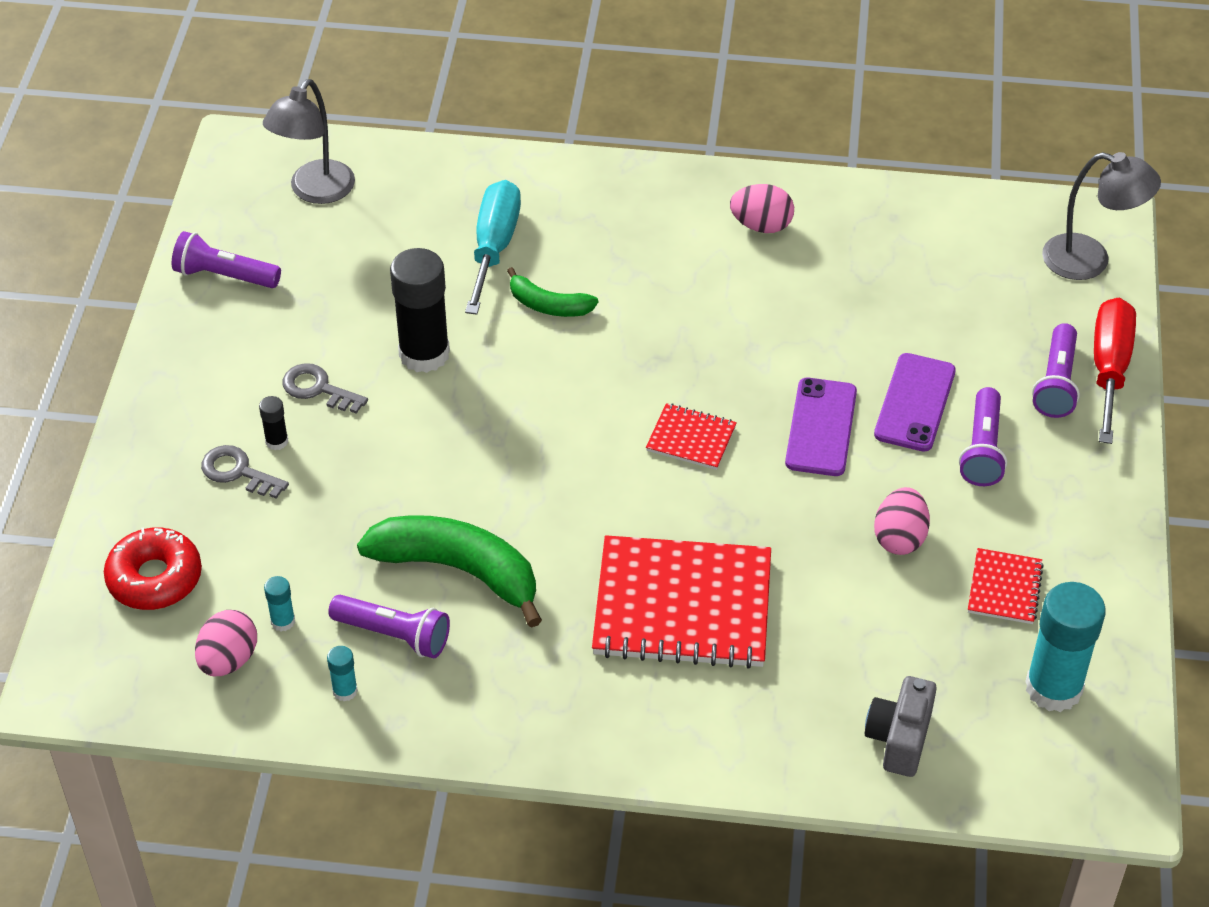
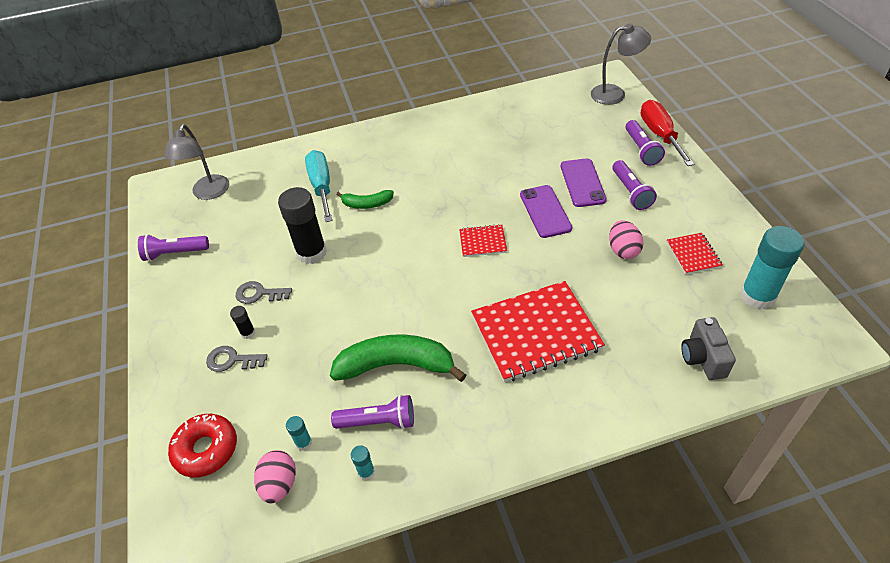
camera: 20 degrees left, 0 degrees up
(761, 225) = (452, 131): pink egg -> none

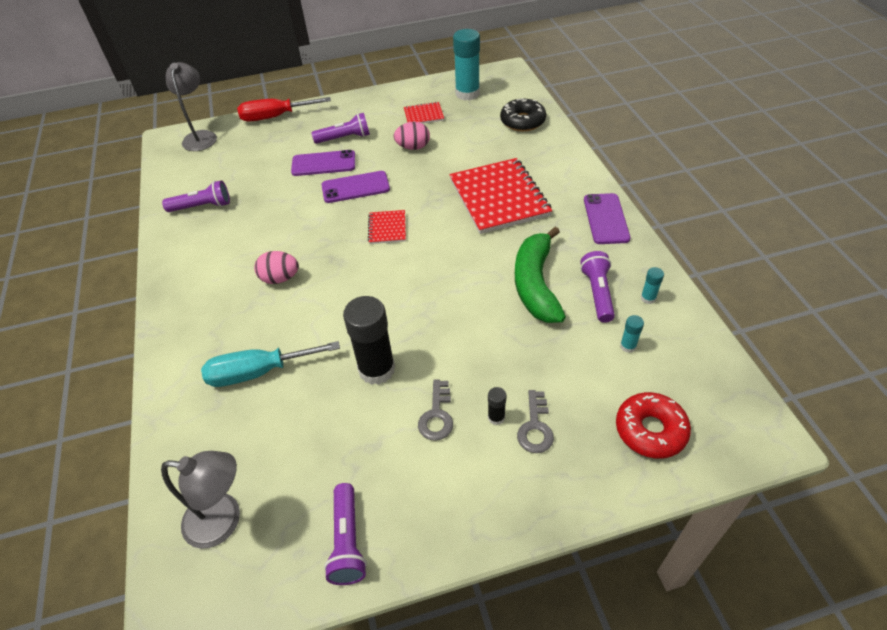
camera: 90 degrees left, 0 degrees up
(279, 484) = (673, 359): pink egg -> pink egg (280, 278)
(367, 204) = (306, 323): green banana -> none
(501, 442) = (606, 219): none -> purple phone
(641, 150) = (291, 128): purple flashlight -> purple flashlight (202, 207)
(703, 358) = (522, 121): grey camera -> black donut

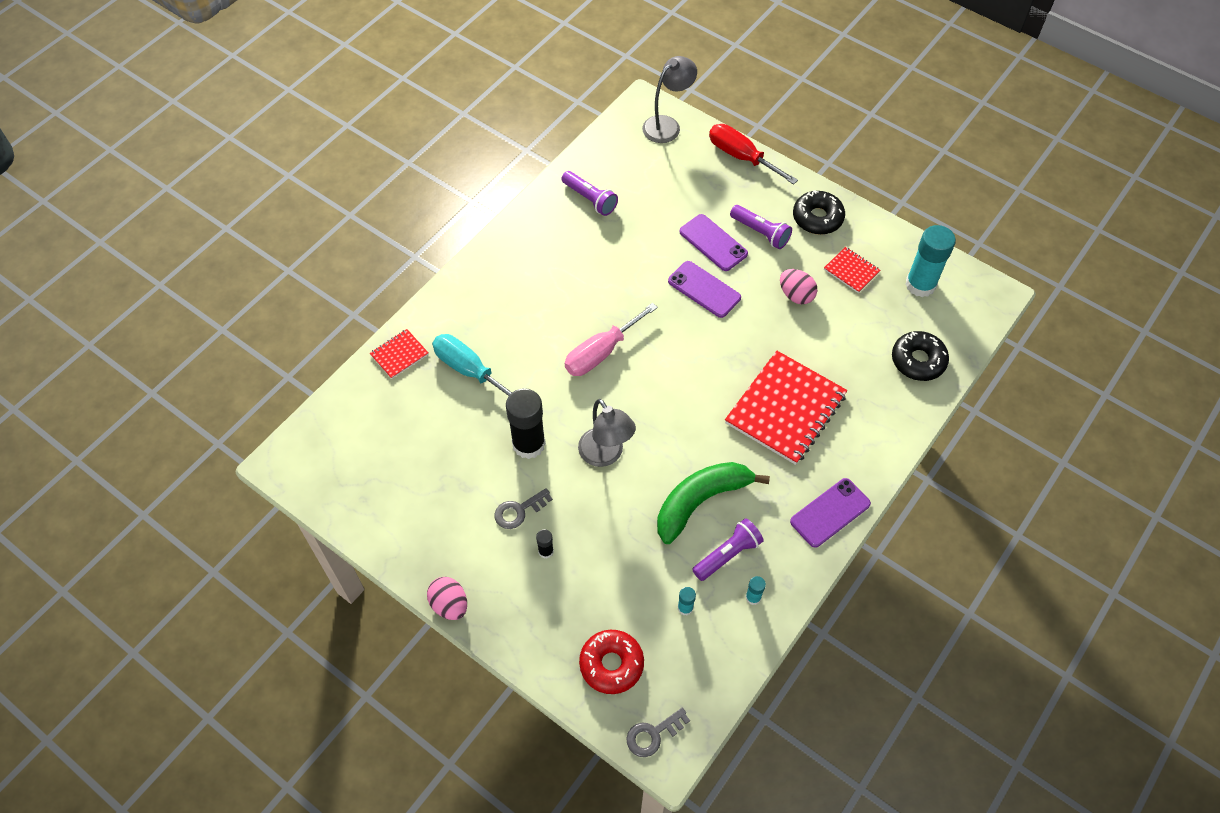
camera: 50 degrees right, 10 degrees up
(224, 521) = (354, 440): grey lamp -> grey lamp (606, 455)
(280, 278) = (561, 315): pink egg -> pink egg (449, 605)
(342, 272) = (601, 352): none -> pink screwdriver
(347, 541) = (389, 521): purple flashlight -> none
(366, 109) = (817, 218): none -> black donut
(387, 228) = (675, 349): red notebook -> red notebook (399, 355)
(535, 427) = (556, 583): grey key -> grey key (653, 734)

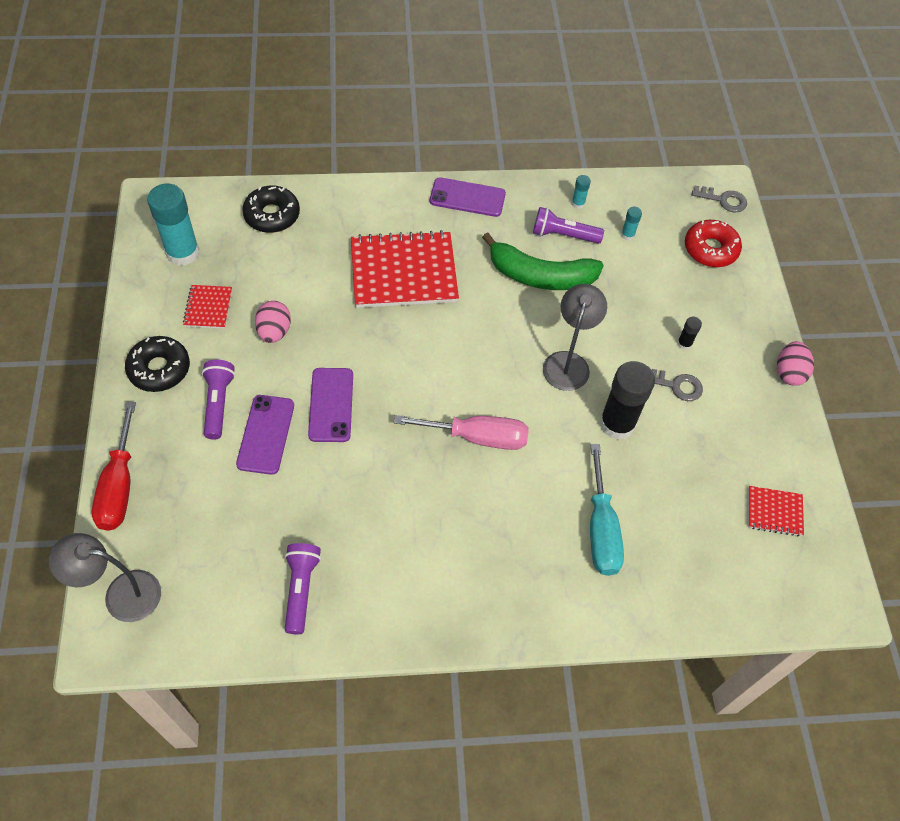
camera: 135 degrees left, 0 degrees up
(399, 355) = (649, 607): red notebook -> red notebook (774, 512)

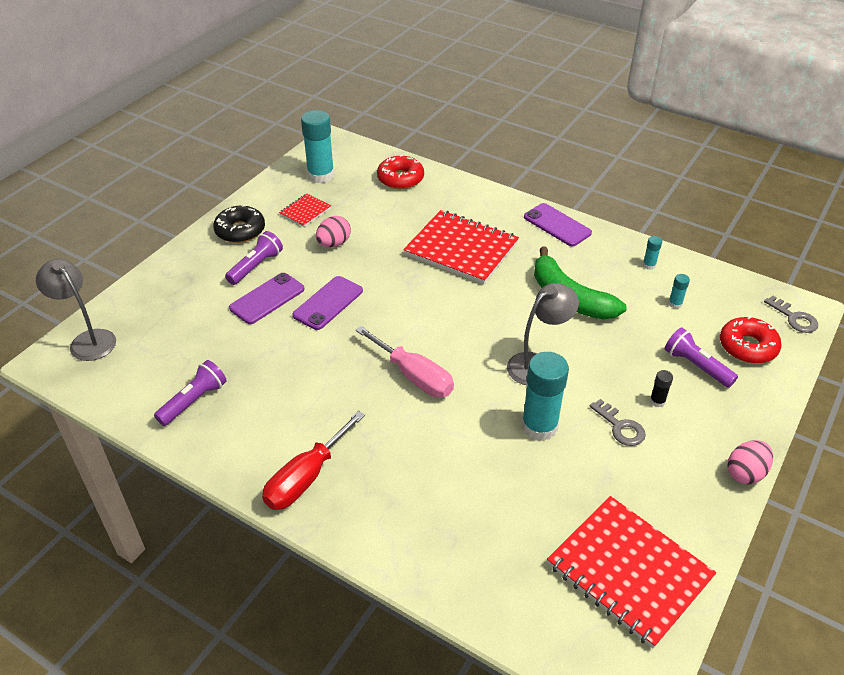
camera: 40 degrees right, 15 degrees down
(119, 486) = (150, 281): red screwdriver -> red screwdriver (306, 478)
(272, 215) = (400, 179): black donut -> red donut
(563, 235) = (615, 280): purple flashlight -> purple flashlight (696, 366)
(601, 529) = (453, 492): turquoise screwdriver -> none
(617, 424) = (539, 426): black glue stick -> turquoise glue stick
(774, 512) = (629, 571): red notebook -> red notebook, size x2.13

